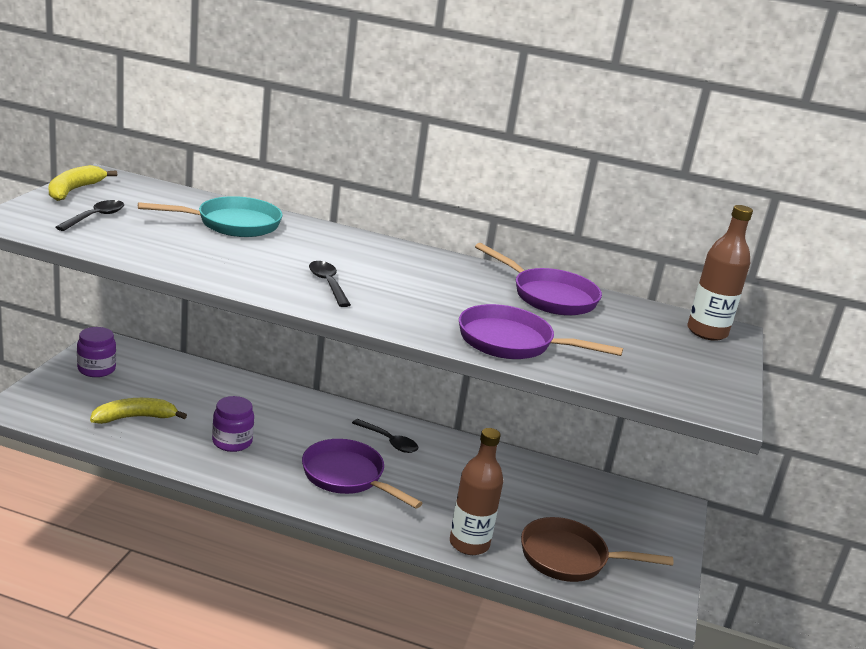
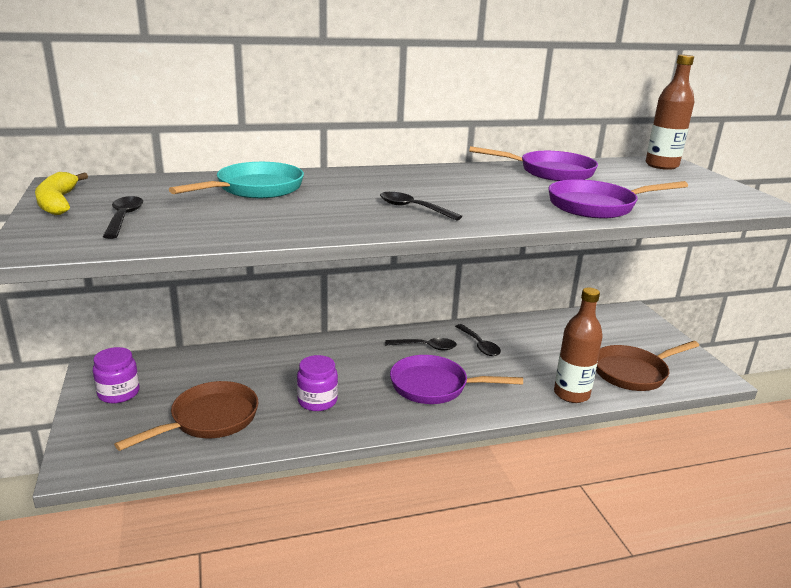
camera: 30 degrees left, 0 degrees up
(135, 418) = (209, 419): yellow banana -> brown pan
(444, 462) = (479, 345): none -> black spoon

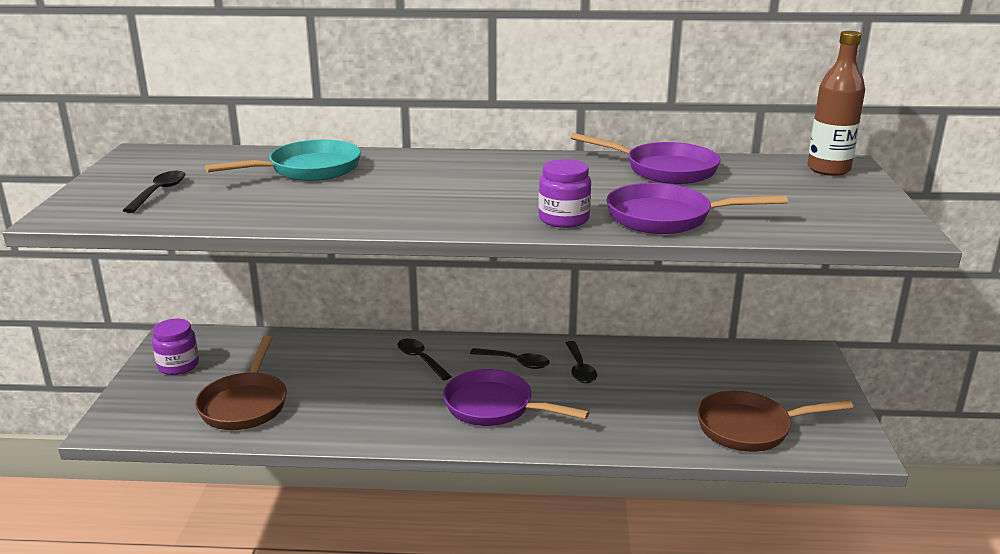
camera: 20 degrees right, 0 degrees up
(58, 202) = (117, 172): yellow banana -> none
(209, 419) = (245, 404): brown pan -> brown pan turned 120 degrees clockwise
(317, 401) = (360, 403): purple jar -> purple jar (564, 219)
(413, 208) = (447, 204): black spoon -> black spoon (420, 359)
(571, 394) = (649, 440): brown bottle -> none

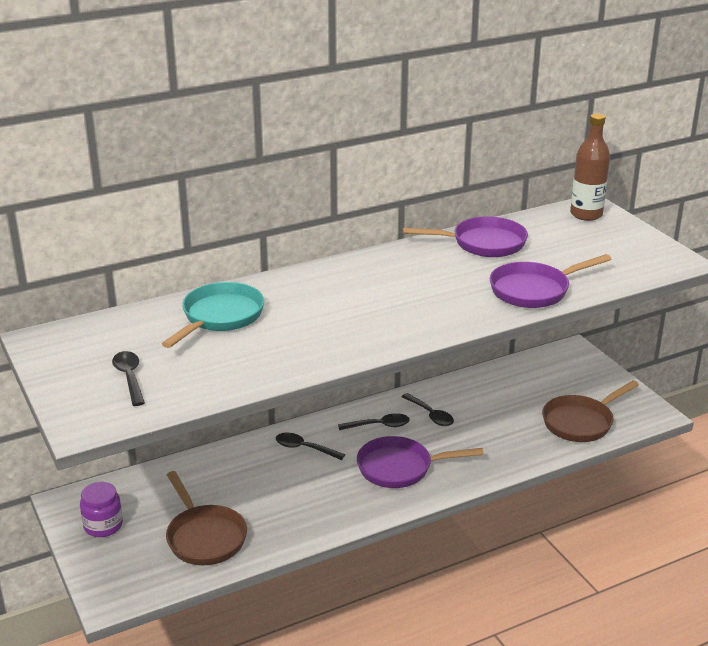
camera: 30 degrees left, 5 degrees up
(564, 219) = (471, 311): purple jar -> none

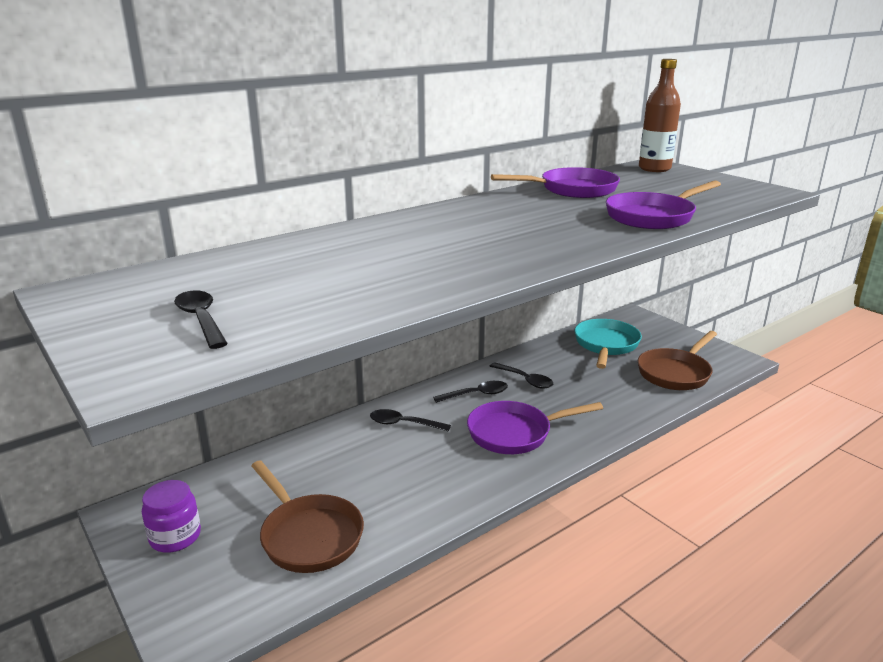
camera: 10 degrees left, 5 degrees down
(220, 317) = (310, 257): turquoise pan -> turquoise pan (606, 345)

